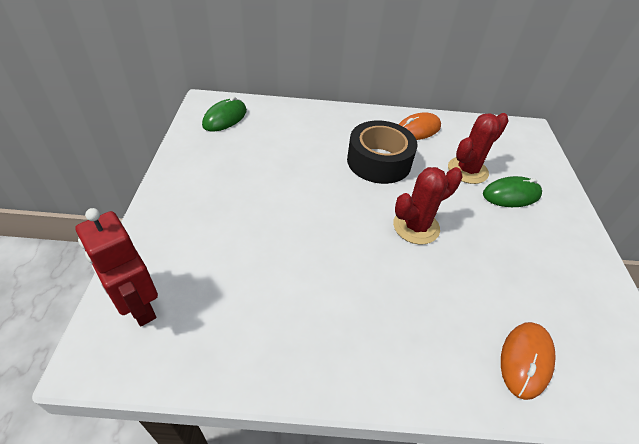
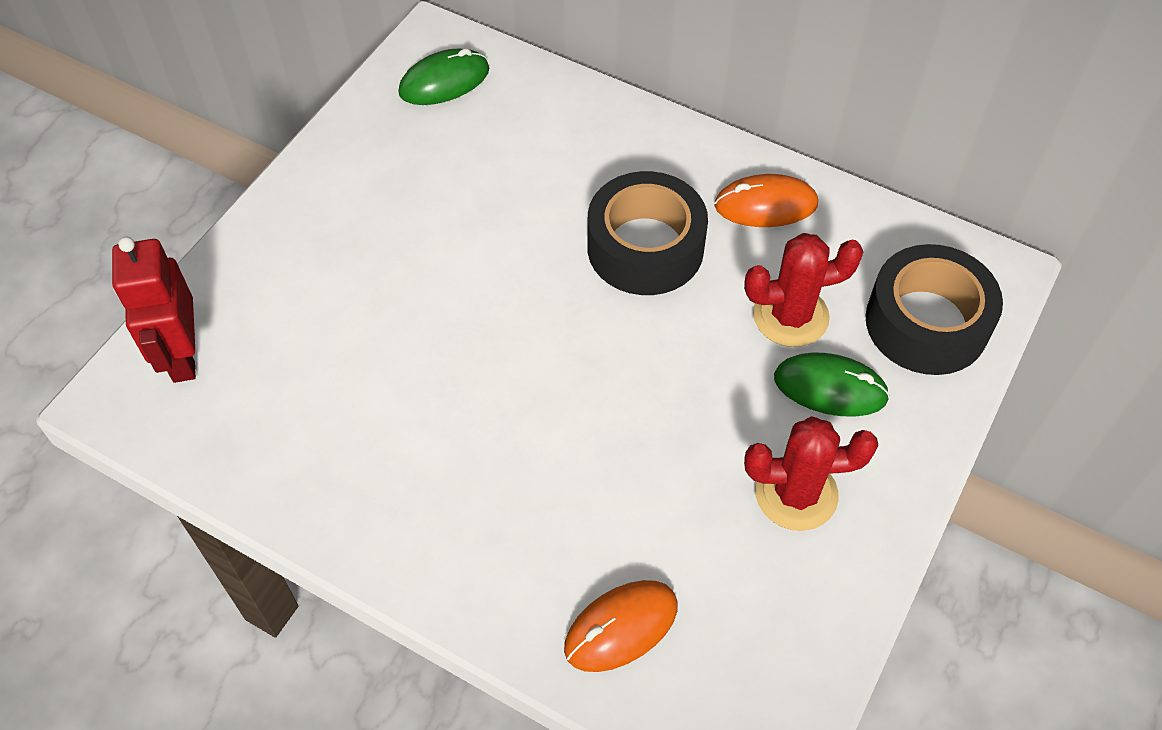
camera: 30 degrees right, 10 degrees up
(416, 227) = (618, 383): red cactus -> red cactus (796, 494)
(523, 156) = (926, 323): none -> black tape

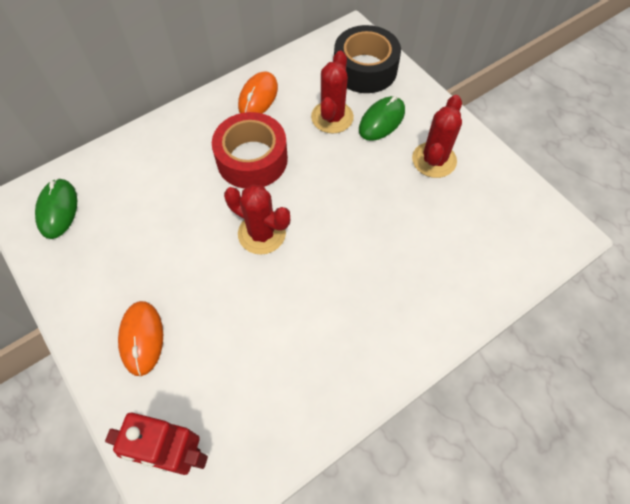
camera: 65 degrees left, 5 degrees up
(526, 313) = (262, 233): none -> red cactus
(621, 627) = (478, 266): orange mouse -> orange mouse (141, 338)
(645, 247) = (252, 159): black tape -> red tape

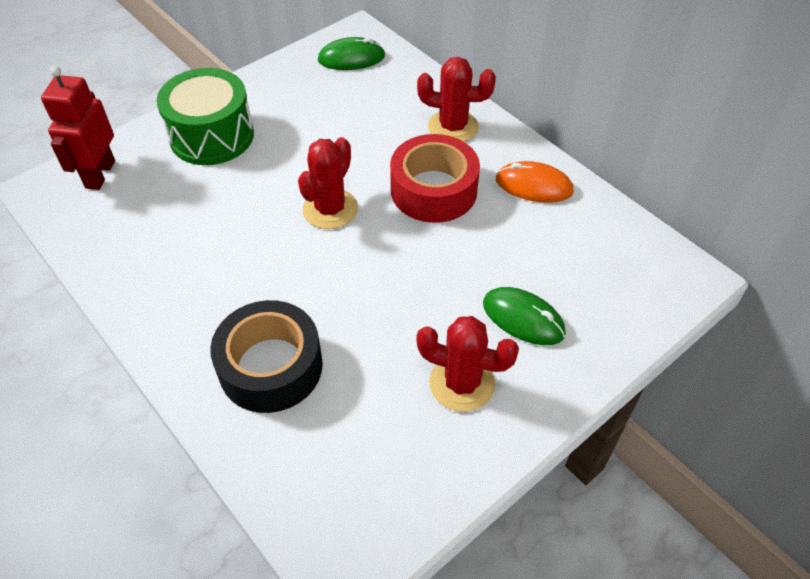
camera: 85 degrees right, 10 degrees down
(141, 338) = (212, 136): orange mouse -> green drum
(332, 117) = (516, 262): red cactus -> red cactus (453, 127)
(365, 69) = (619, 295): black tape -> black tape (271, 366)

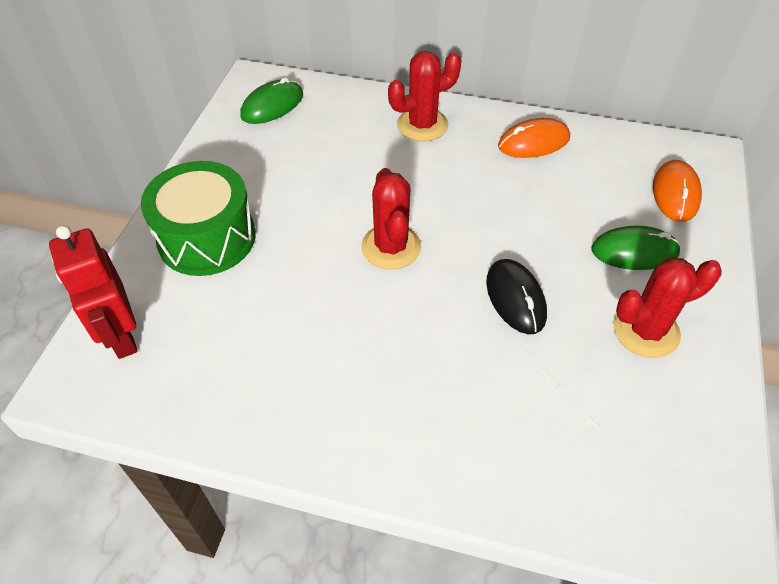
camera: 35 degrees left, 0 degrees up
(271, 366) = (485, 417): black tape -> none
(383, 298) = (515, 298): none -> black mouse
(433, 190) = (461, 185): red tape -> none
(618, 292) = (675, 193): none -> orange mouse

